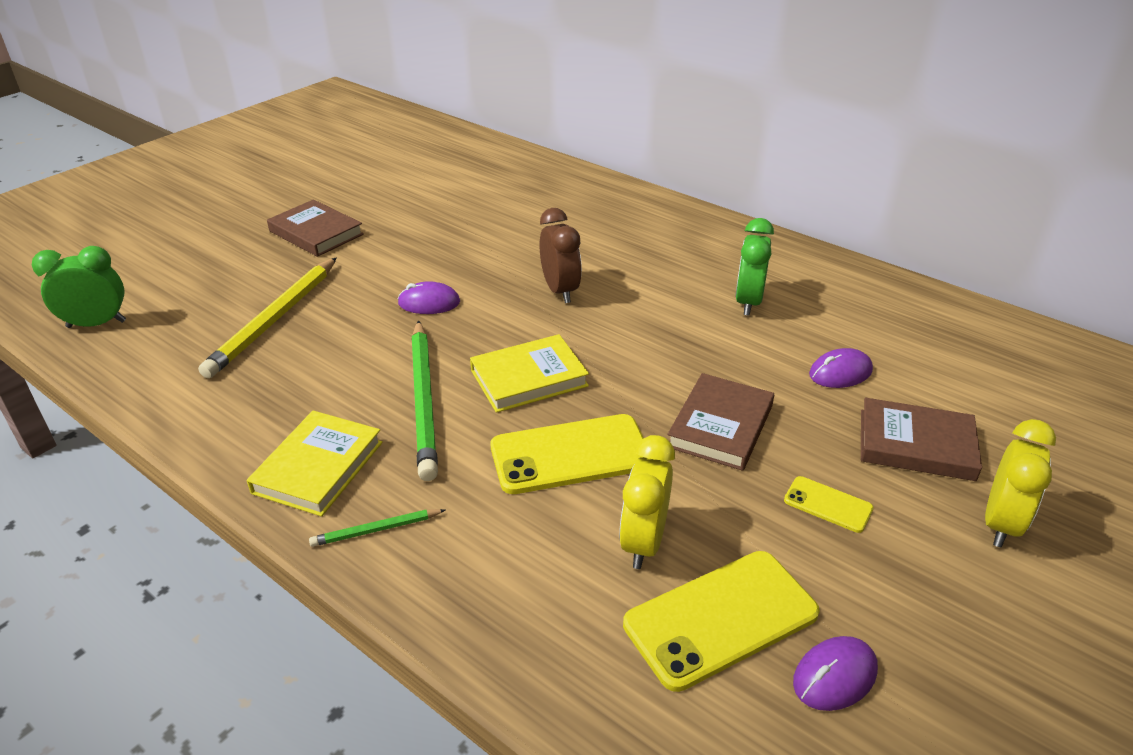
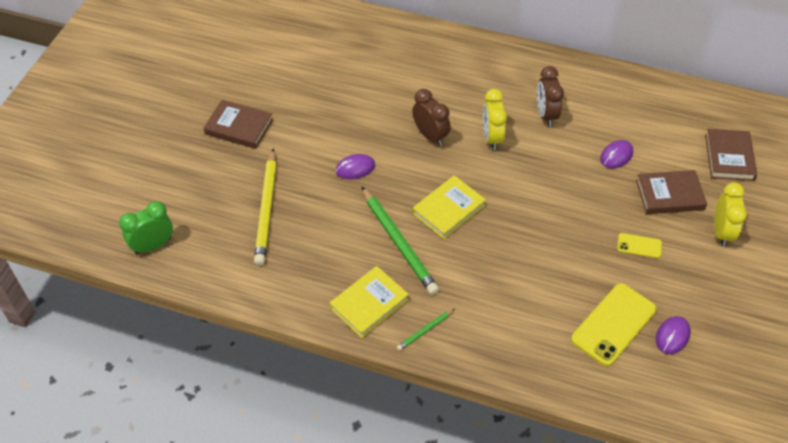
camera: 20 degrees left, 15 degrees up
(318, 467) = (369, 304): yellow book -> yellow book turned 45 degrees clockwise
(570, 454) = (498, 254): yellow phone -> none
(643, 542) = (560, 295): yellow clock -> yellow clock (491, 138)
(720, 426) = (567, 212): brown book -> brown book (729, 157)
(748, 302) = (546, 115): green clock -> brown clock

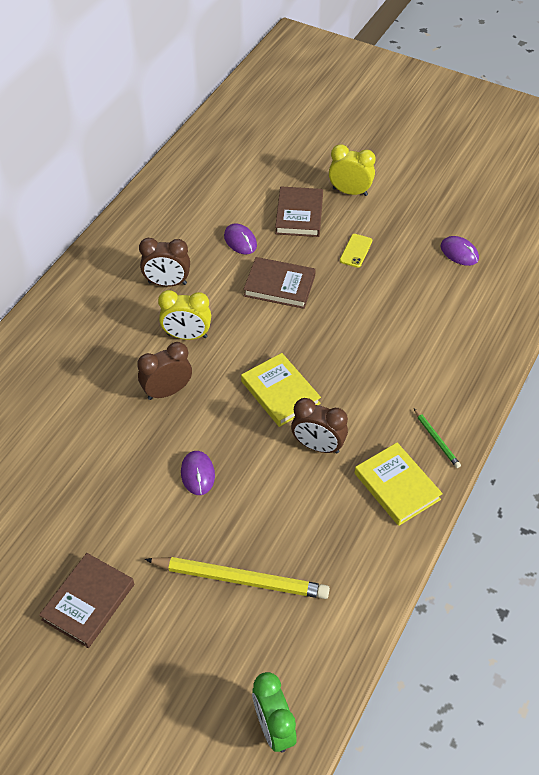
camera: 80 degrees left, 0 degrees up
(398, 243) = (318, 446): green pencil -> brown clock
(613, 324) = (443, 290): yellow phone -> none
(729, 157) = (263, 163): brown book -> brown book (279, 286)

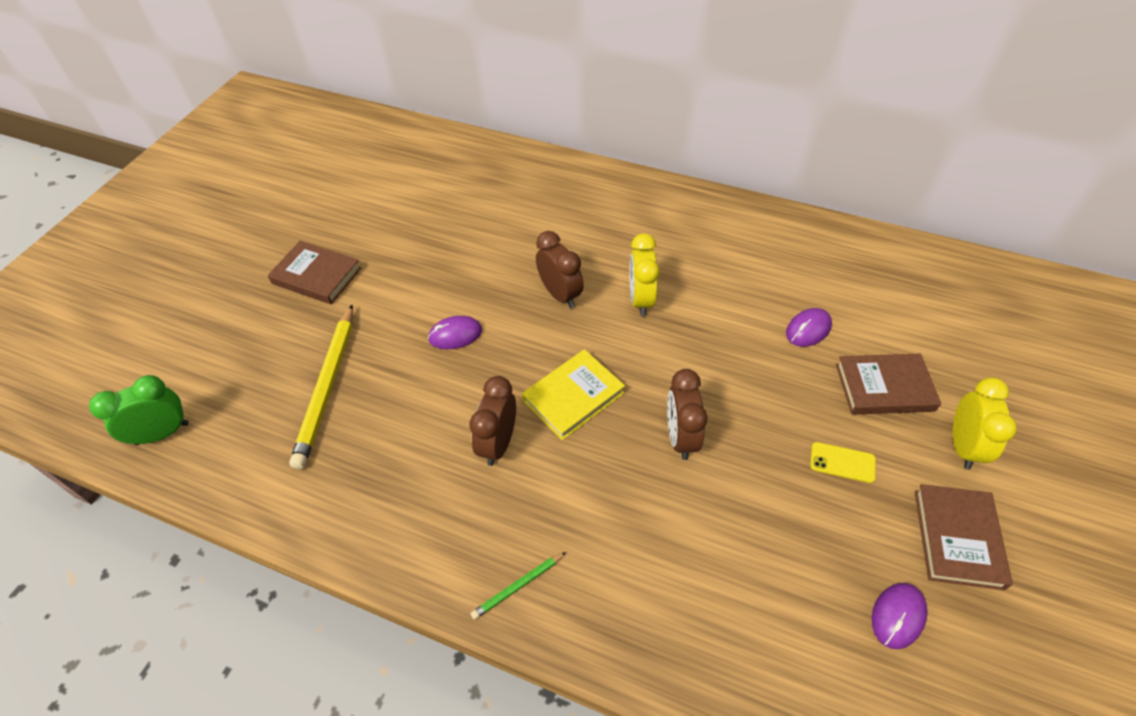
camera: 85 degrees right, 0 degrees up
(167, 283) = (714, 272): brown clock -> brown clock (680, 437)
(279, 286) = (745, 378): brown book -> brown book (957, 538)
(397, 486) = (442, 537): yellow book -> none

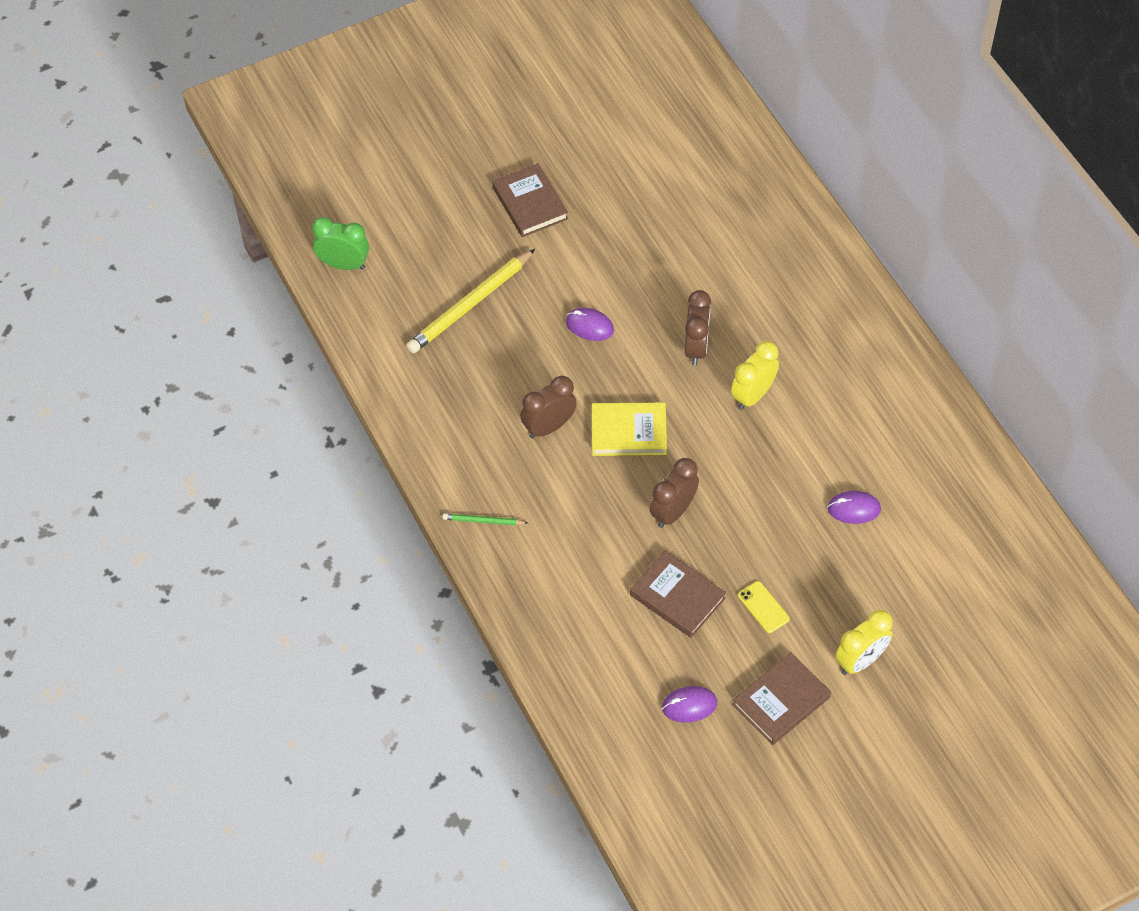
camera: 40 degrees right, 5 degrees up
(884, 387) = (856, 587): brown book -> brown book (677, 596)

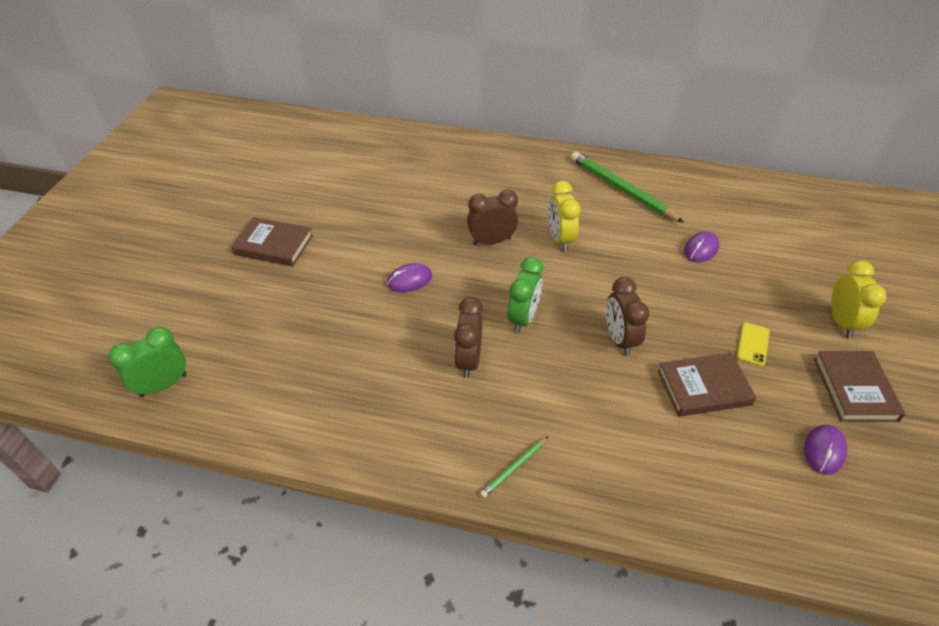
camera: 50 degrees left, 10 degrees down
(470, 304) = (306, 332): yellow pencil -> none
(628, 432) = (523, 318): yellow book -> green clock
(696, 348) = (491, 241): brown clock -> brown clock turned 60 degrees counterclockwise
(763, 607) = (752, 344): yellow phone -> yellow phone turned 75 degrees counterclockwise
(879, 398) = (621, 189): none -> green pencil

